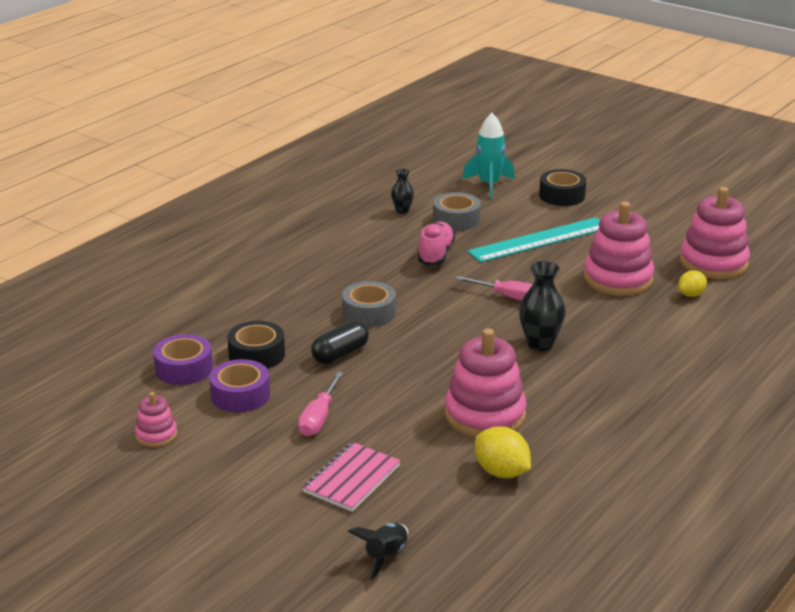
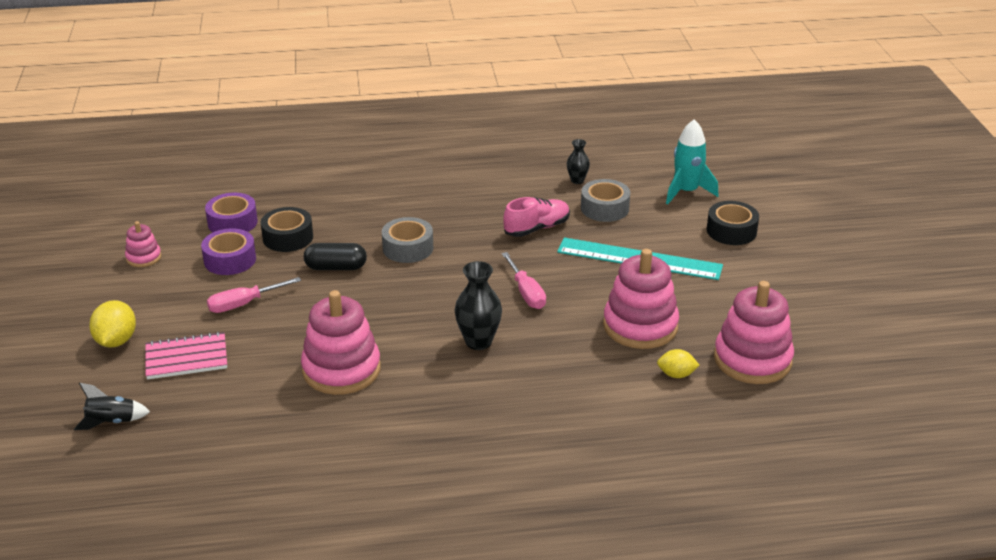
camera: 45 degrees right, 5 degrees up
(501, 472) = (275, 417): yellow lemon -> yellow lemon (116, 341)

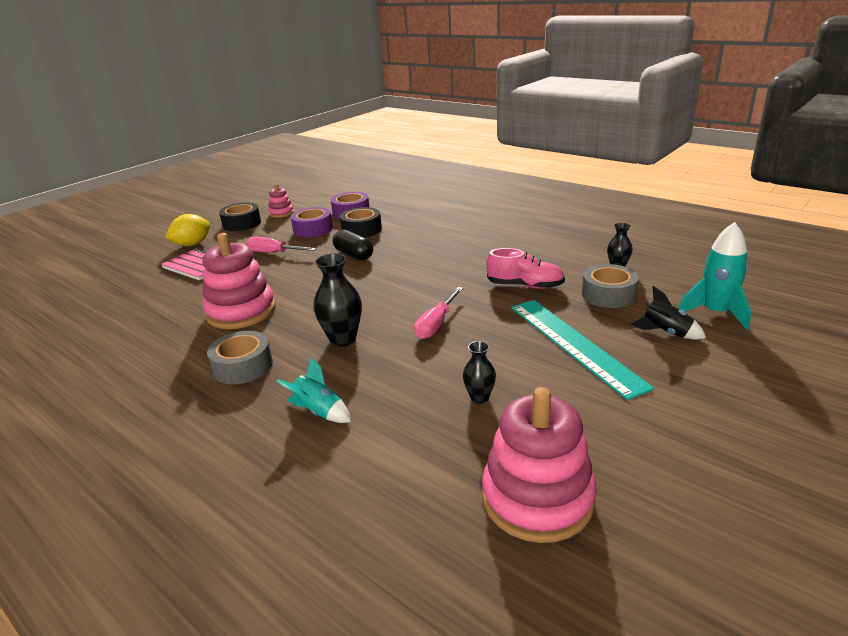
camera: 50 degrees right, 5 degrees down
(112, 422) = (111, 280): black rocket -> black rocket (666, 332)
(408, 248) = (414, 262): grey tape -> grey tape (243, 366)
(560, 395) = (319, 411): none -> turquoise rocket
(640, 326) = (479, 397): pink stacking toy -> black vase
(676, 375) = (436, 460): yellow lemon -> none
(731, 231) = (715, 364): black tape -> black tape (242, 223)

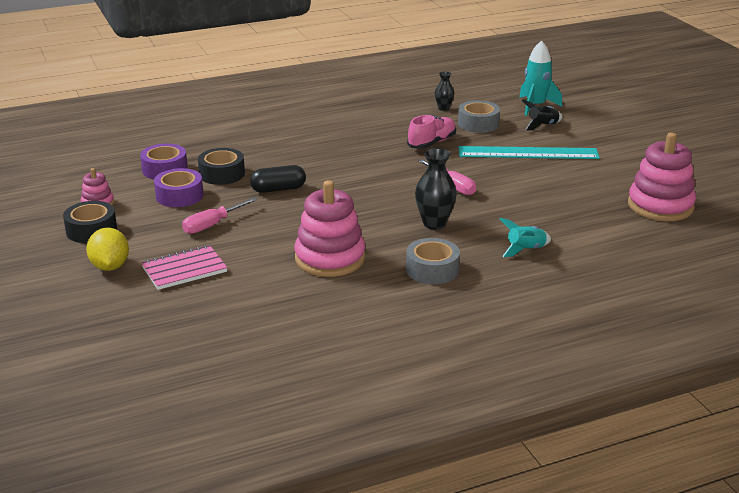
camera: 65 degrees left, 0 degrees up
(479, 397) = (558, 196): black vase -> none

